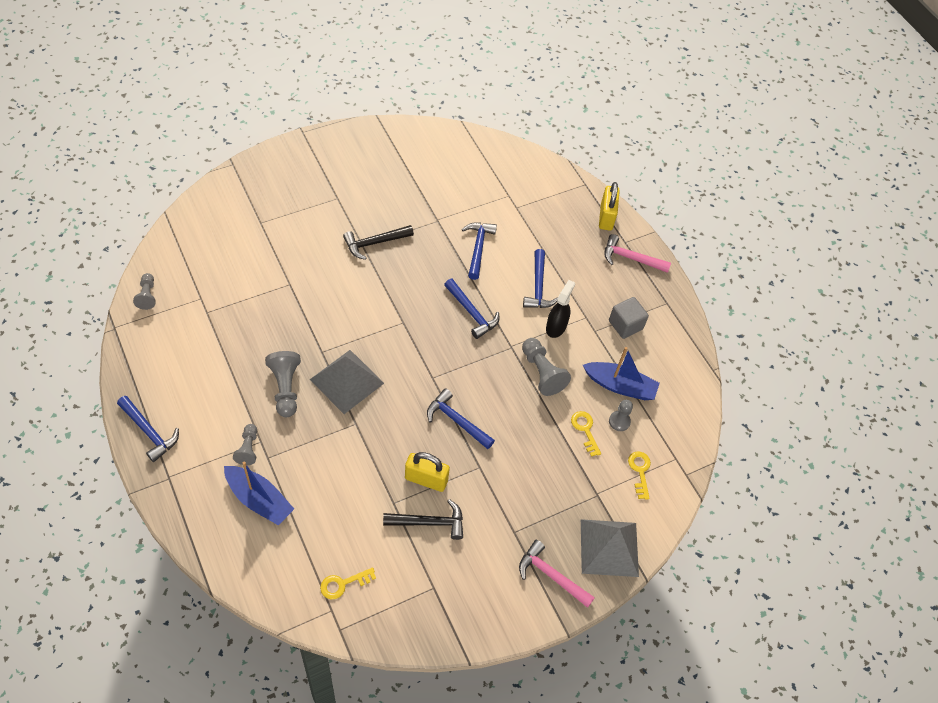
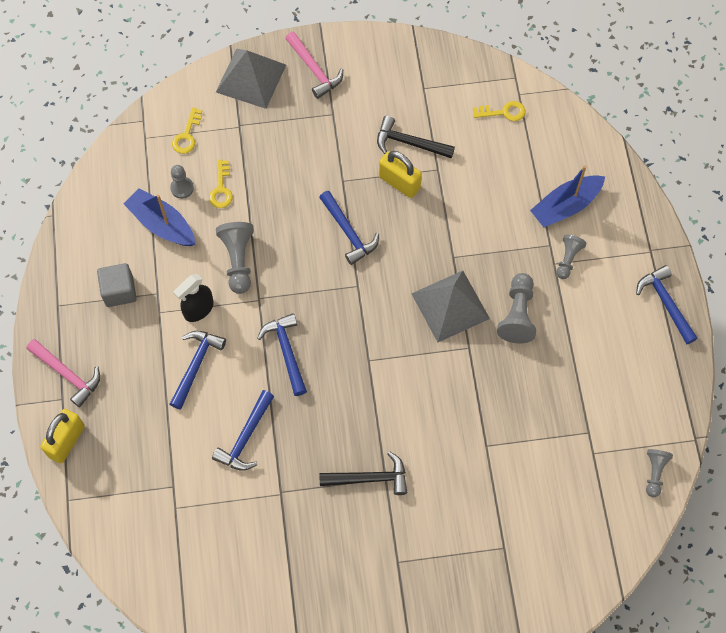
camera: 155 degrees left, 10 degrees up
(259, 499) = (565, 206): blue boat -> blue boat turned 90 degrees counterclockwise

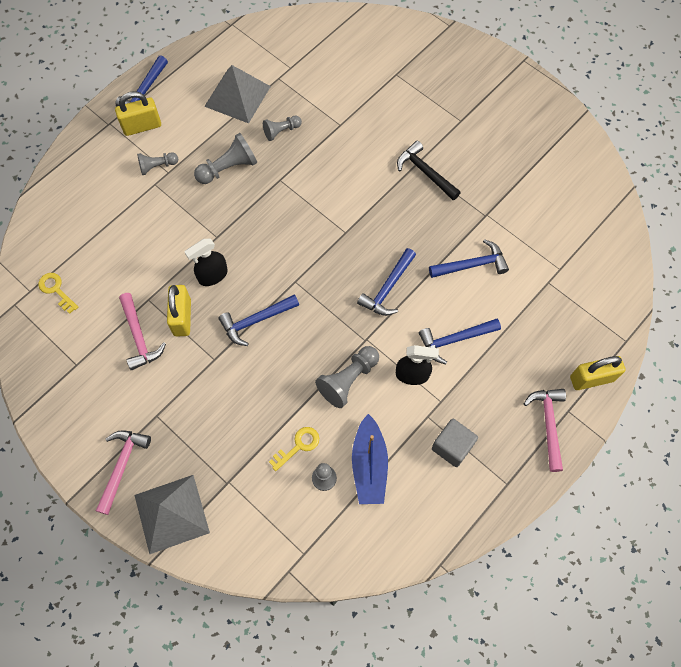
camera: 130 degrees left, 0 degrees up
(187, 135) = (272, 519): yellow key -> none
(348, 232) = (256, 321): blue hammer -> blue hammer turned 135 degrees counterclockwise
(409, 143) = (139, 337): black hammer -> pink hammer
(418, 229) = (212, 276): none -> black spray bottle
(450, 305) = (258, 212): grey pyramid -> grey pyramid (237, 96)
(565, 206) = (112, 195): blue boat -> none
(624, 275) = (142, 126): none -> yellow padlock
(654, 473) = (273, 31): grey pawn -> grey pawn (281, 131)

